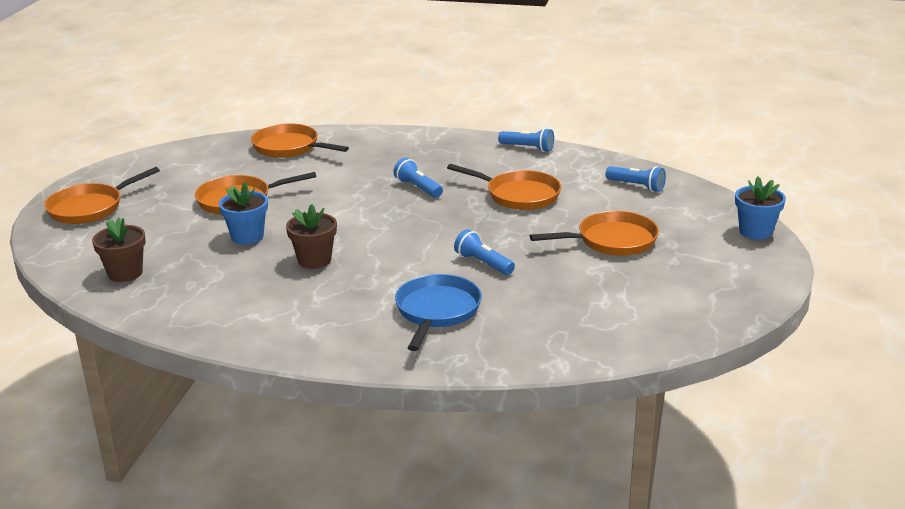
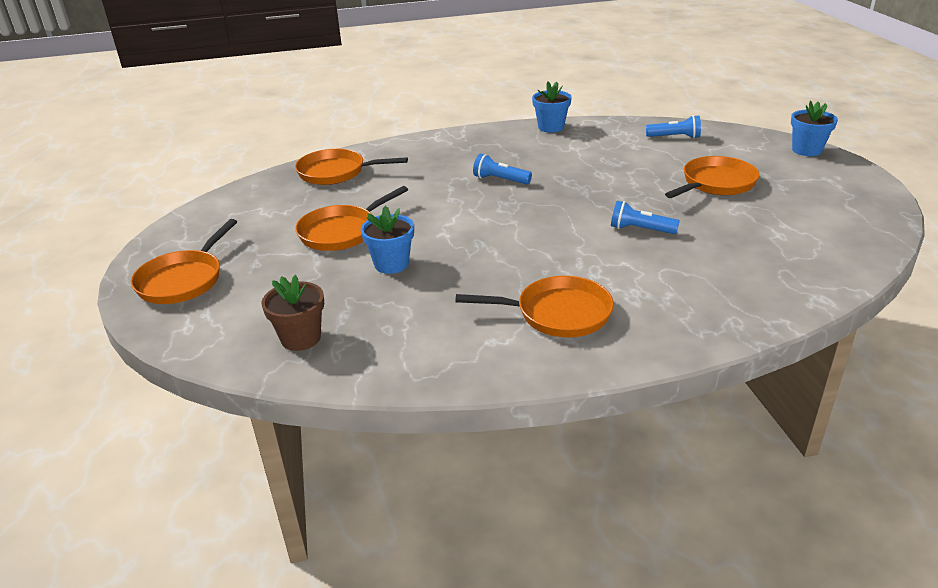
camera: 25 degrees left, 5 degrees up
(314, 260) = (486, 268): brown flower pot -> none
(437, 311) = (658, 284): blue pan -> none
(519, 195) = (593, 165): orange pan -> orange pan (557, 313)
(528, 148) = (551, 127): blue flashlight -> blue flower pot

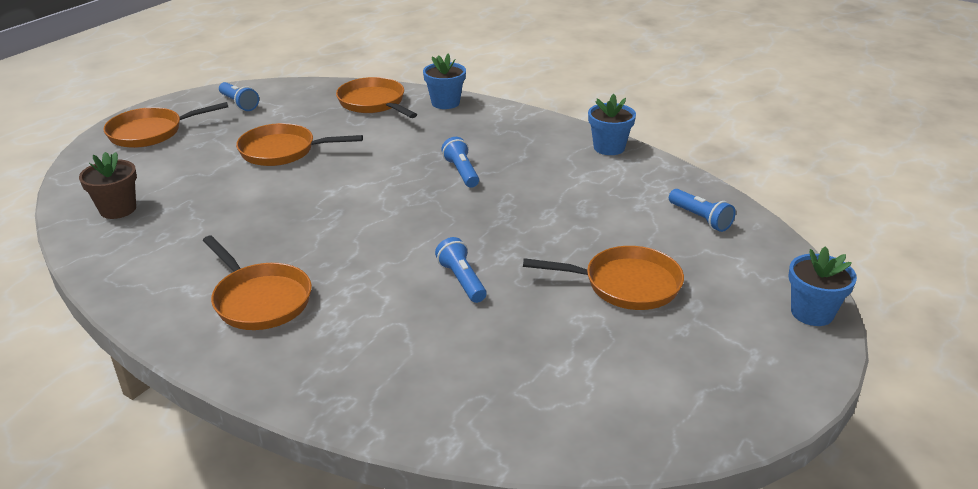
camera: 45 degrees right, 0 degrees up
(218, 223) = (239, 104): none -> blue flashlight
(391, 264) = (257, 193): blue flower pot -> blue flower pot (445, 103)

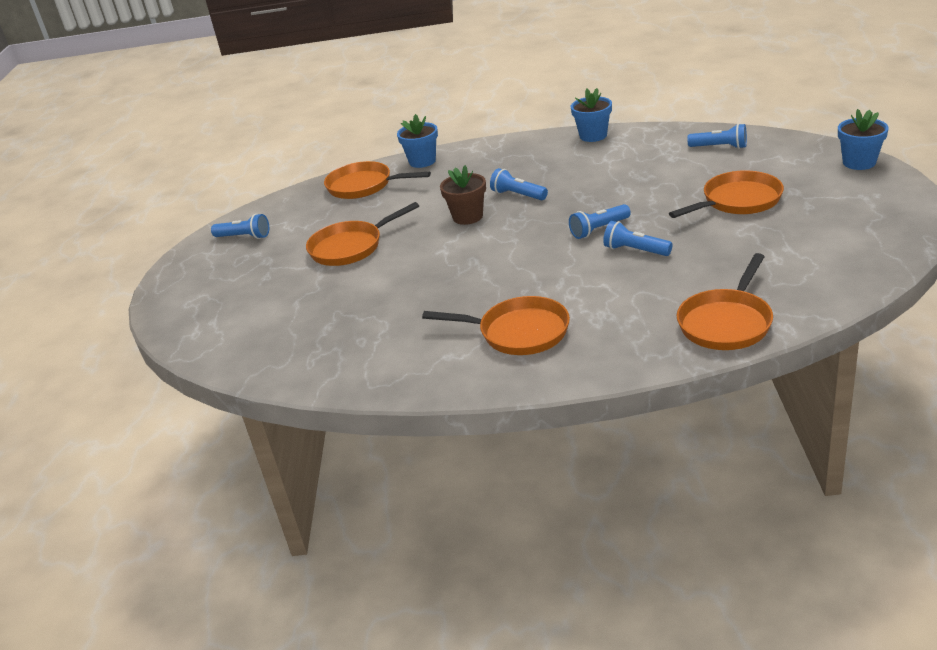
camera: 30 degrees left, 0 degrees up
(118, 209) = (285, 346): brown flower pot -> brown flower pot (467, 217)
(150, 132) = (202, 290): orange pan -> orange pan (726, 323)
(467, 241) = (598, 229): none -> blue flashlight

